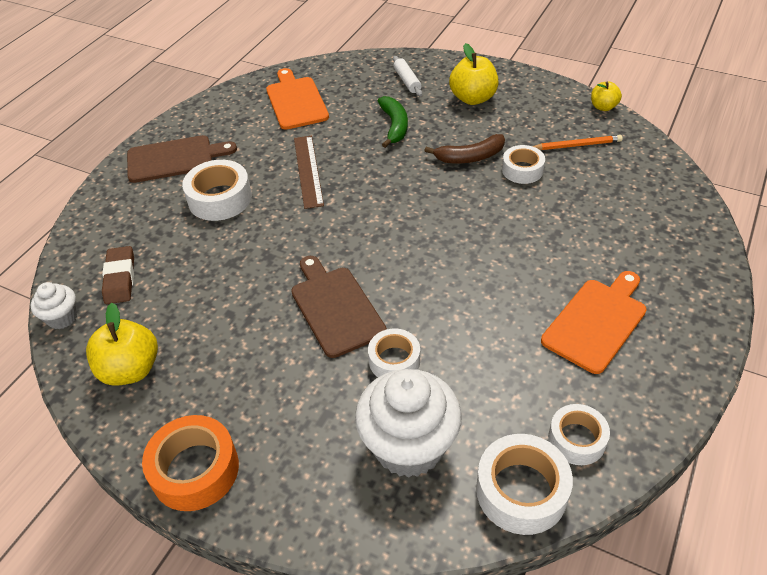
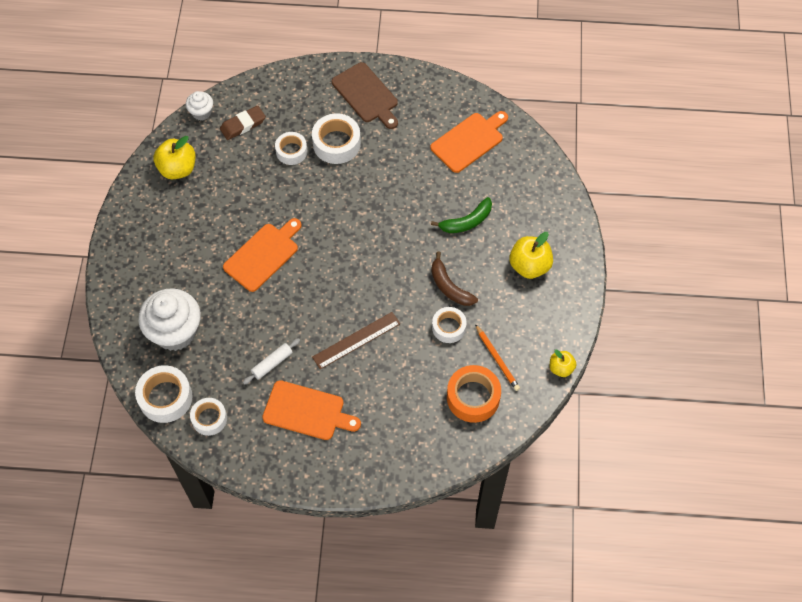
camera: 65 degrees right, 15 degrees up
(195, 470) = (126, 234): orange tape -> orange tape (473, 397)
(308, 171) = (388, 185): brown ruler -> brown ruler (356, 340)
(335, 308) = (263, 255): brown cutting board -> orange cutting board
(394, 360) = (233, 303): white tape -> white tape (291, 151)
(407, 81) = (533, 209): white rolling pin -> white rolling pin (272, 363)

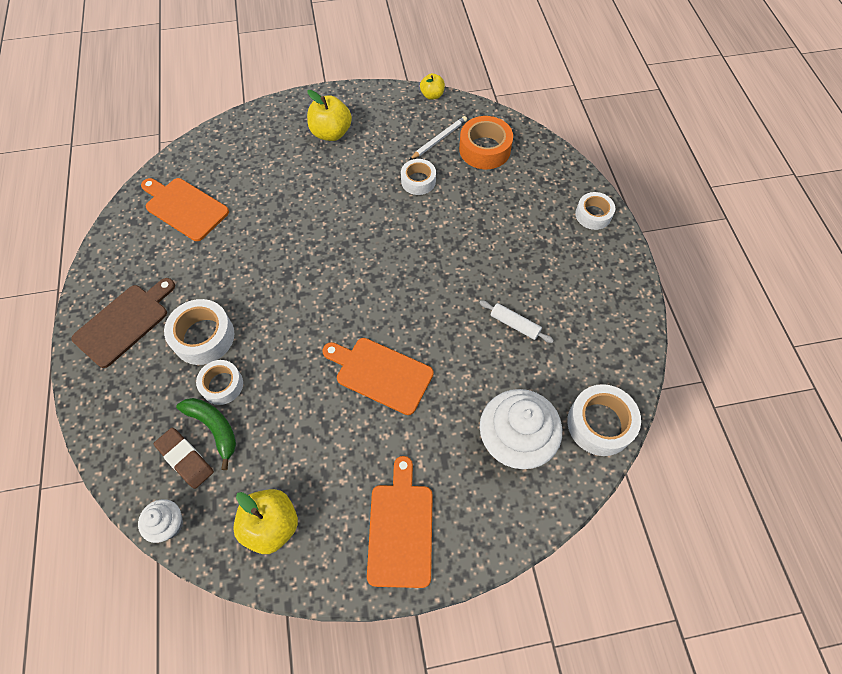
camera: 105 degrees left, 0 degrees up
(209, 419) = (604, 368): white tape -> white tape (593, 215)
(307, 411) = (555, 277): orange cutting board -> orange cutting board (401, 529)
(356, 340) = (459, 254): brown ruler -> none
(449, 287) = (372, 189): brown banana -> none
(466, 222) = (290, 190): green banana -> green banana (214, 428)
(497, 359) = (439, 139): orange pencil -> white pencil

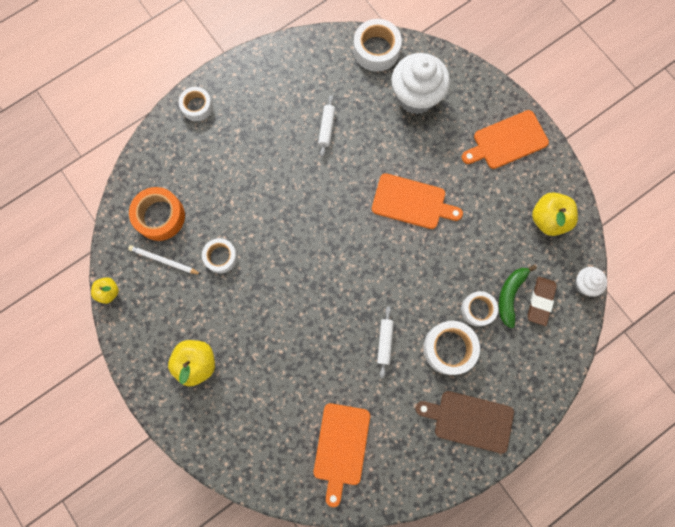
camera: 115 degrees left, 15 degrees up
(250, 281) = (385, 342): none -> white rolling pin
(381, 374) = (412, 202): orange cutting board -> orange cutting board turned 75 degrees counterclockwise

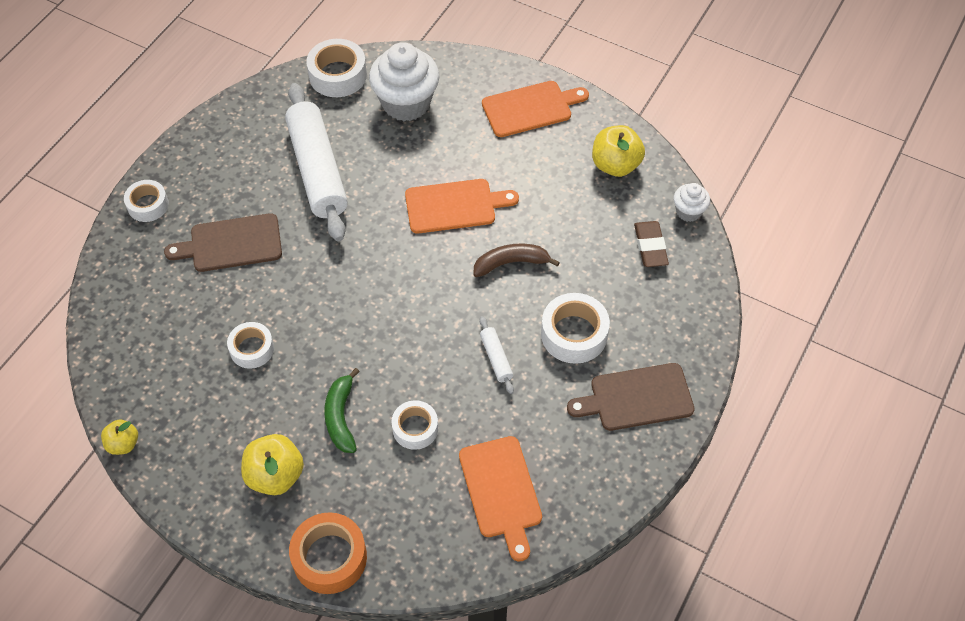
camera: 25 degrees left, 20 degrees down
(160, 216) = (153, 336): orange tape -> orange tape (329, 558)
(164, 260) = (181, 381): white pencil -> none
(241, 164) = (231, 243): none -> brown cutting board
(326, 128) = (317, 170): white rolling pin -> white rolling pin, size x2.43
(431, 269) = (511, 263): none -> brown banana
(478, 309) = (585, 282): white tape -> white tape (415, 428)
(507, 141) = (530, 108): orange cutting board -> orange cutting board turned 150 degrees counterclockwise
(510, 295) = (614, 254): green banana -> green banana (341, 417)

